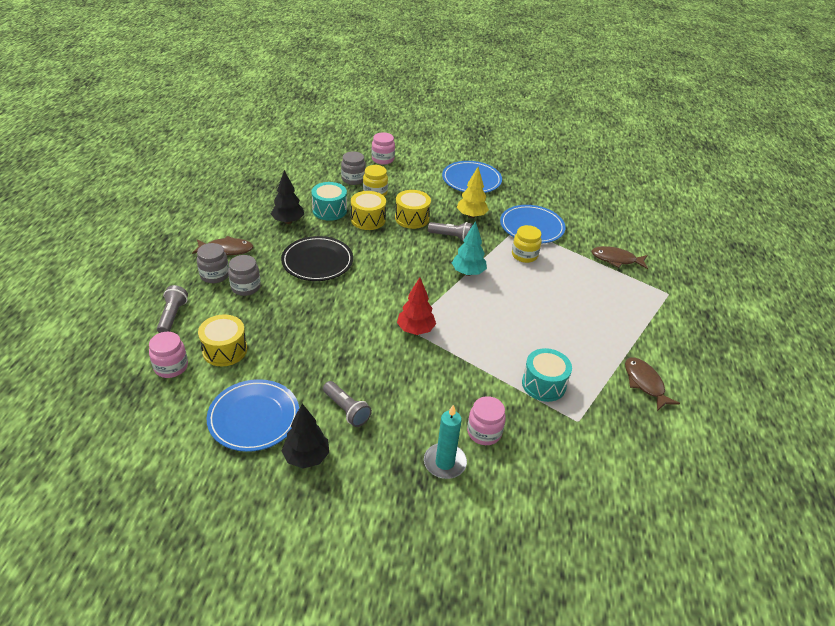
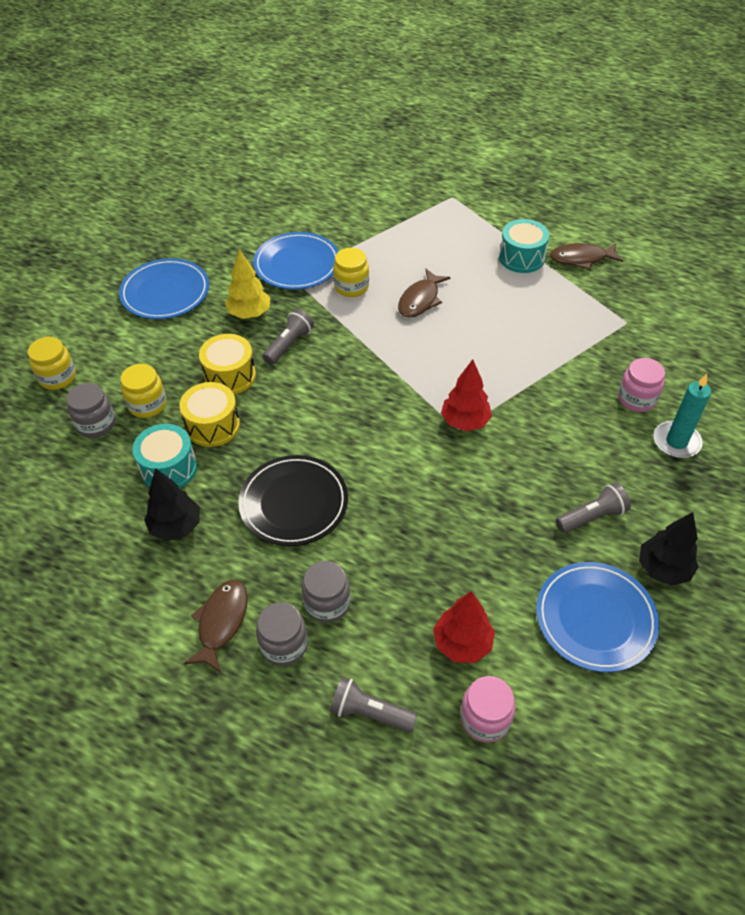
camera: 70 degrees left, 10 degrees up
(225, 350) = (462, 643): yellow drum -> red tree
(383, 159) = (57, 377): pink jar -> yellow jar
(468, 273) = (369, 346): turquoise tree -> none
(543, 384) = (573, 333): turquoise drum -> turquoise drum (521, 258)
(616, 259) = (384, 215): brown fish -> brown fish (420, 300)

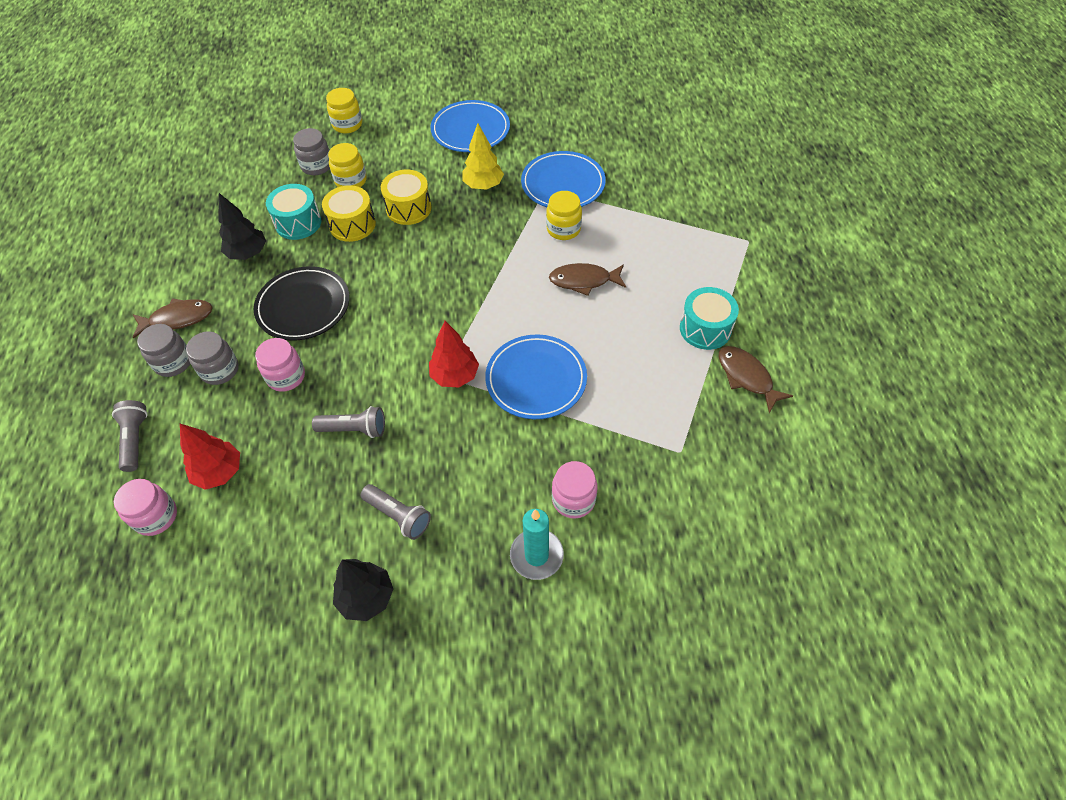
camera: 60 degrees right, 5 degrees up
(289, 344) = (466, 224): grey flashlight -> grey flashlight (354, 429)
(377, 548) = (286, 376): none -> pink jar
(595, 618) = (285, 560): blue plate -> blue plate (536, 379)

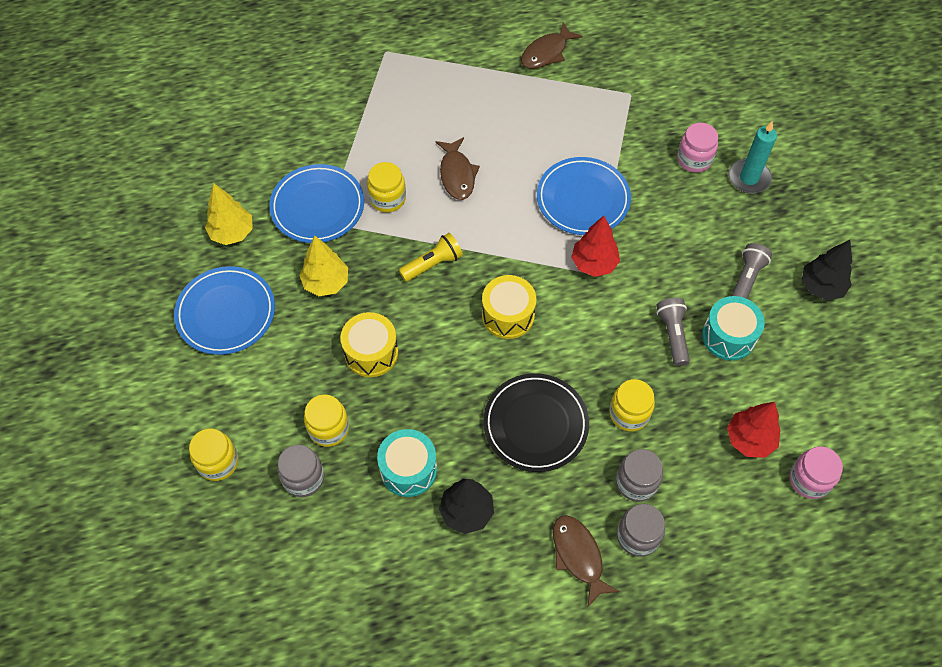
camera: 100 degrees left, 5 degrees up
(135, 440) = (738, 535): grey flashlight -> none
(286, 376) = (629, 413): pink jar -> yellow jar
(352, 224) = (404, 407): yellow drum -> yellow drum (508, 315)
(485, 254) = (432, 264): none -> yellow flashlight
(545, 134) = (232, 233): none -> yellow tree
(705, 329) = (499, 80): turquoise drum -> turquoise drum (728, 336)

